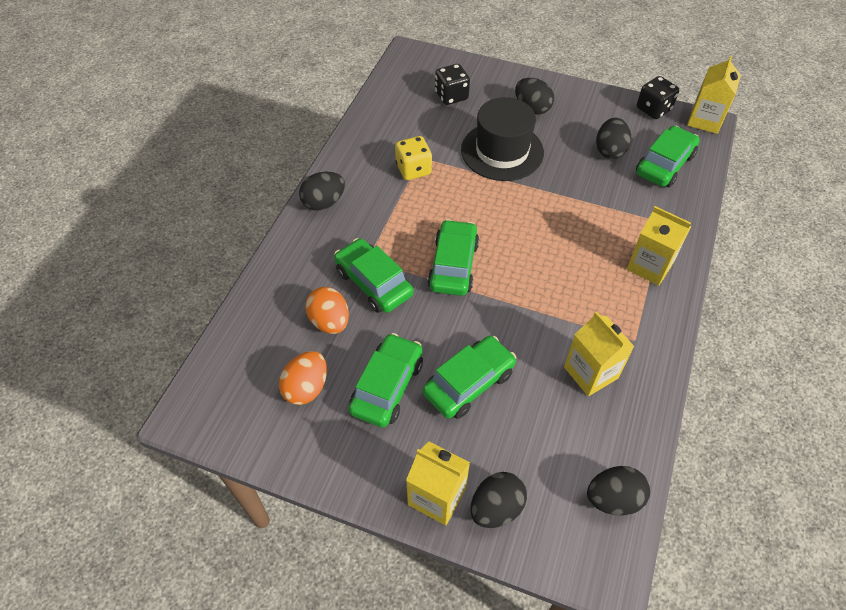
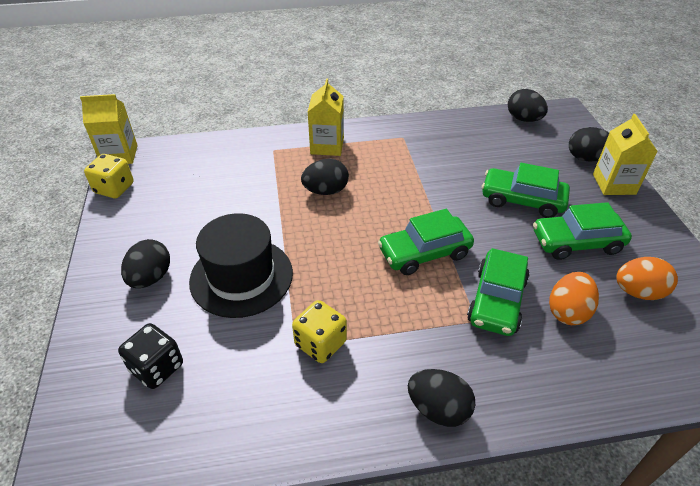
camera: 120 degrees left, 10 degrees down
(591, 372) = (449, 148): yellow carton -> none
(610, 150) = (196, 200): black egg -> black egg (326, 191)
(653, 109) = (114, 188): black dice -> yellow dice
(664, 164) = (198, 164): green car -> none

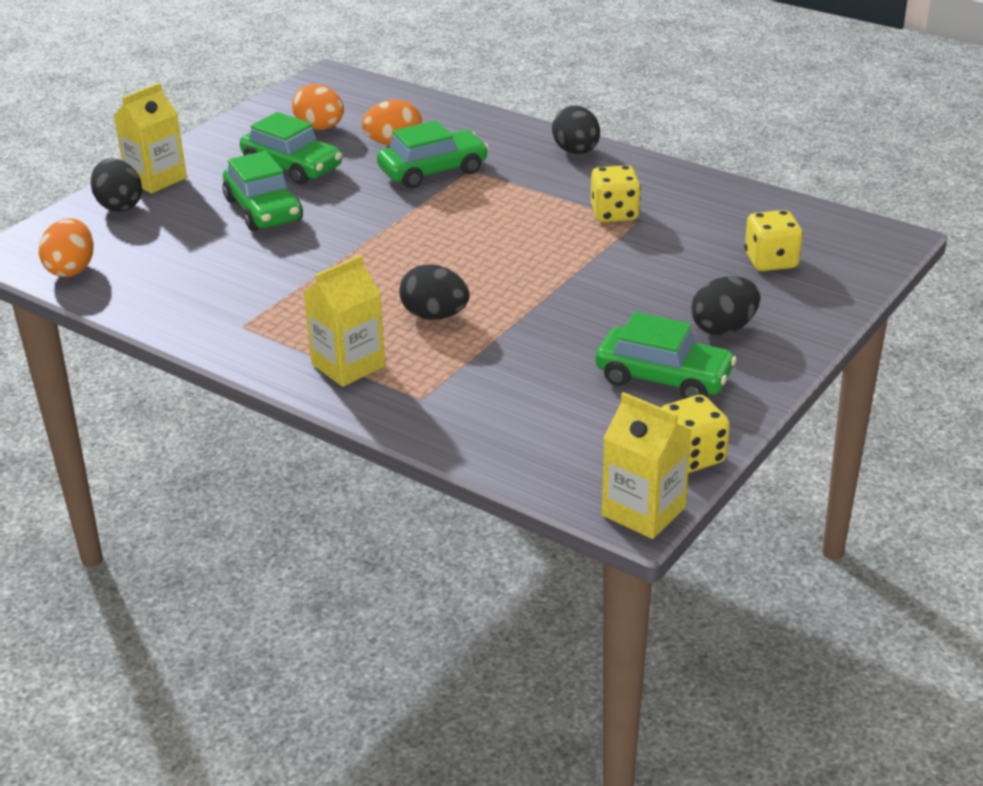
camera: 135 degrees left, 10 degrees down
(157, 368) = (771, 261): black dice -> yellow dice
(241, 277) = (629, 286): black hat -> none
(424, 253) = (432, 221): green car -> green car (663, 378)
(523, 119) = (71, 269): black egg -> orange egg

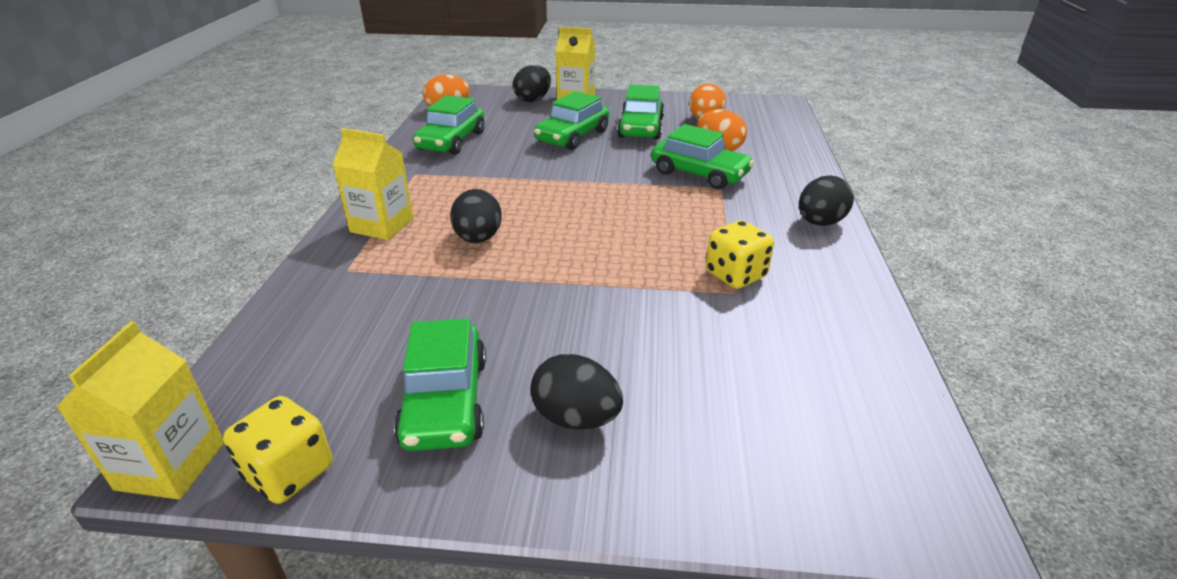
camera: 60 degrees right, 0 degrees up
(178, 286) = (451, 141): none -> green car
(771, 261) = (759, 413): yellow dice -> none

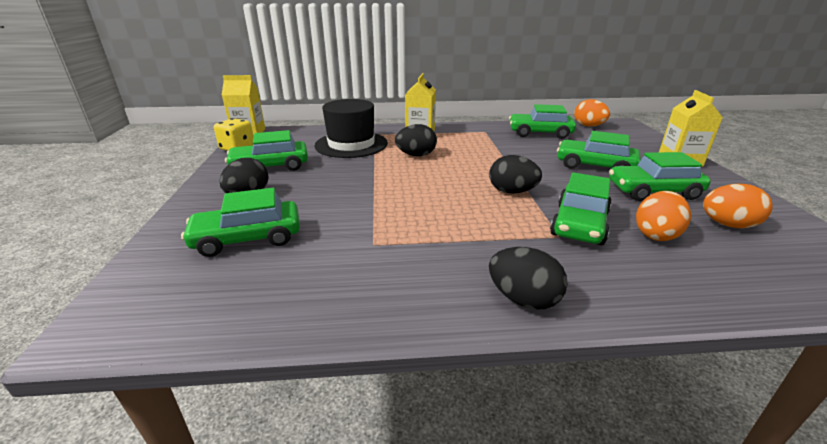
camera: 80 degrees right, 5 degrees down
(384, 298) = (351, 144): none -> black hat
(533, 100) = (649, 146): black egg -> black egg (512, 192)
(721, 400) = (248, 238): none -> green car
(735, 275) = (398, 244): yellow dice -> none

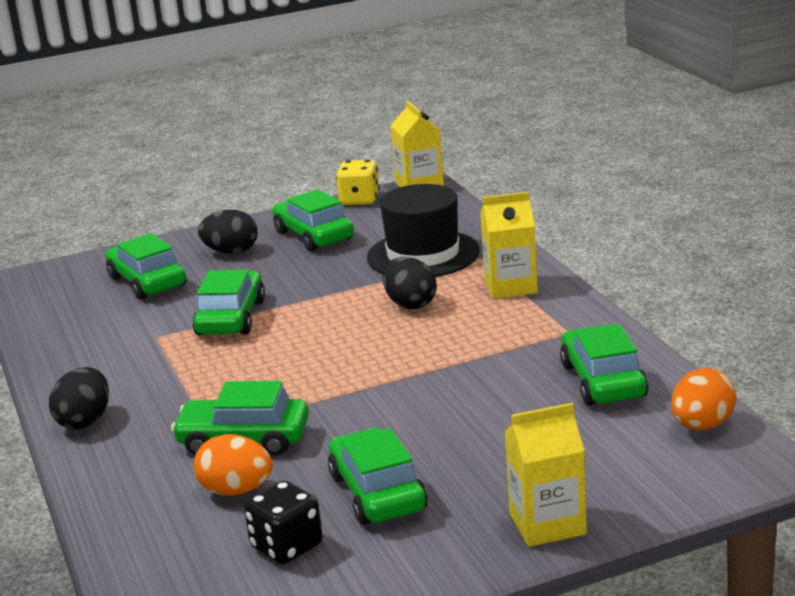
camera: 75 degrees right, 5 degrees down
(512, 192) = (318, 388): black egg -> none
(594, 166) = (459, 442): green car -> green car (231, 318)
(727, 225) = (286, 546): orange egg -> black dice

